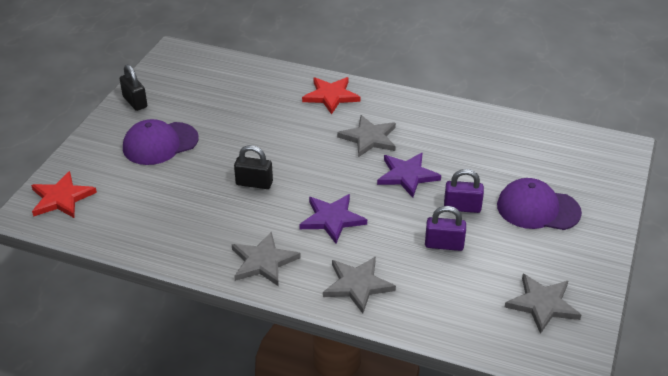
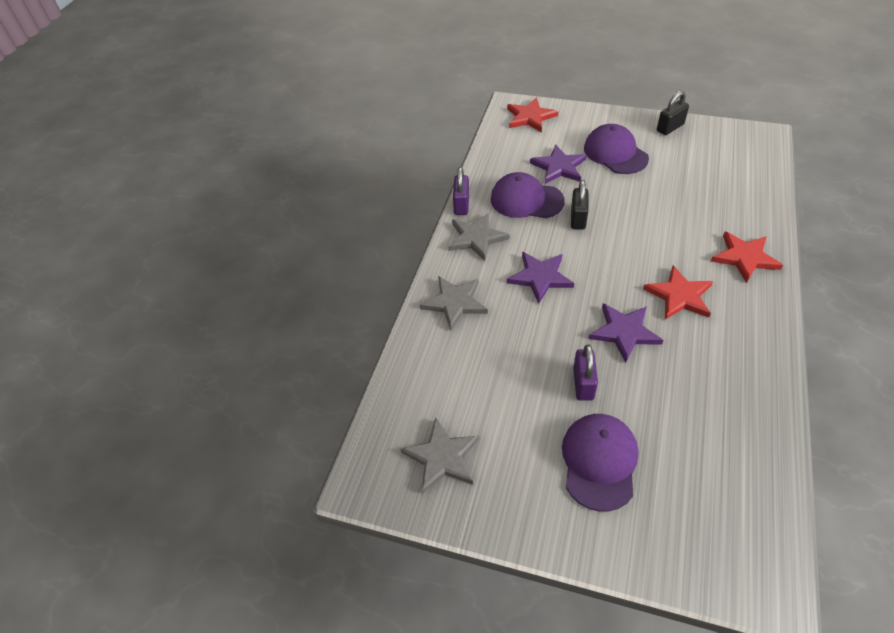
camera: 90 degrees right, 10 degrees up
(166, 186) = (559, 167): none -> purple star
(213, 217) = (526, 200): none -> purple cap
(369, 138) = (679, 295): grey star -> red star
(444, 245) = (520, 368): purple padlock -> purple padlock (461, 205)

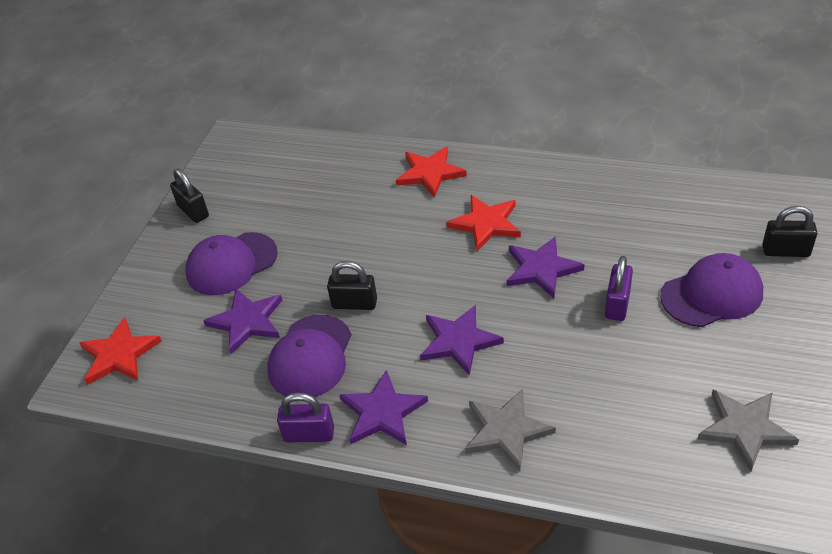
camera: 90 degrees left, 5 degrees down
(476, 238) = (382, 412): grey star -> purple star
(583, 383) = (617, 304): purple padlock -> purple padlock turned 75 degrees counterclockwise
(599, 462) = (712, 294): purple cap -> purple cap turned 150 degrees clockwise
(670, 547) = (785, 251): none -> black padlock

